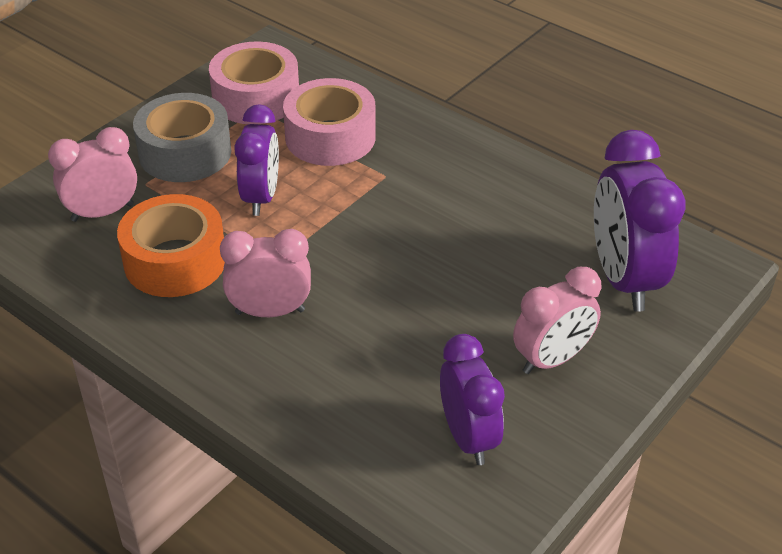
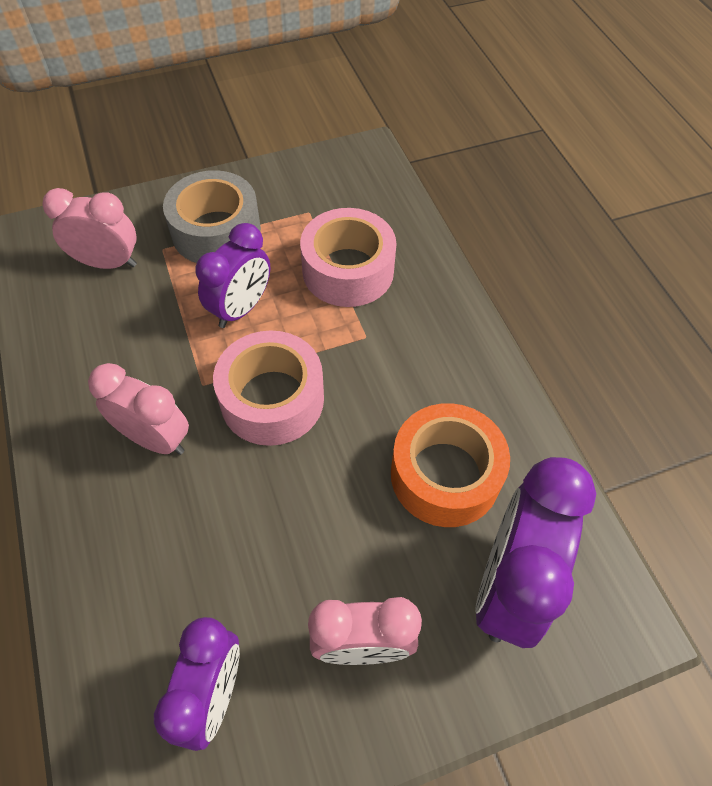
camera: 30 degrees right, 15 degrees up
(175, 261) = (123, 342): orange tape -> orange tape (445, 474)
(256, 98) = (316, 200): pink tape -> pink tape (272, 399)

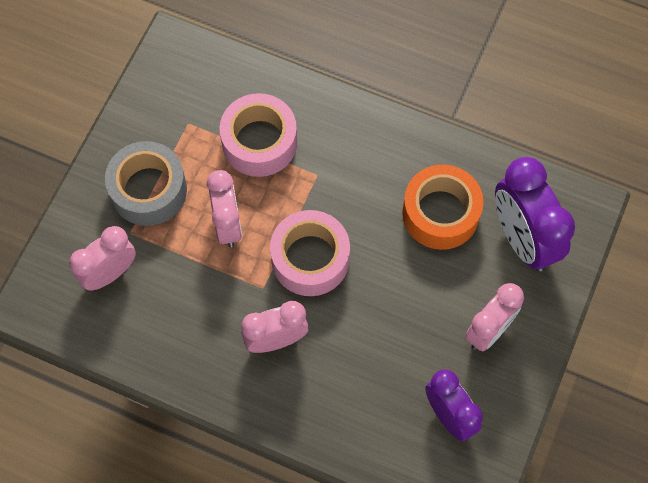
camera: 45 degrees left, 10 degrees up
(241, 308) = (228, 224): purple clock -> pink clock

